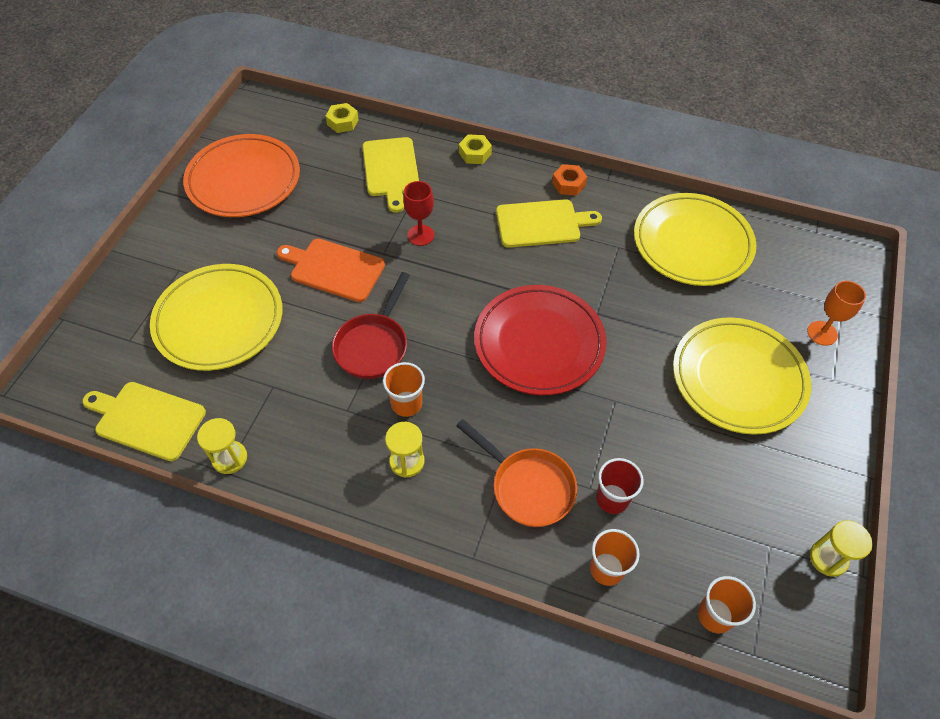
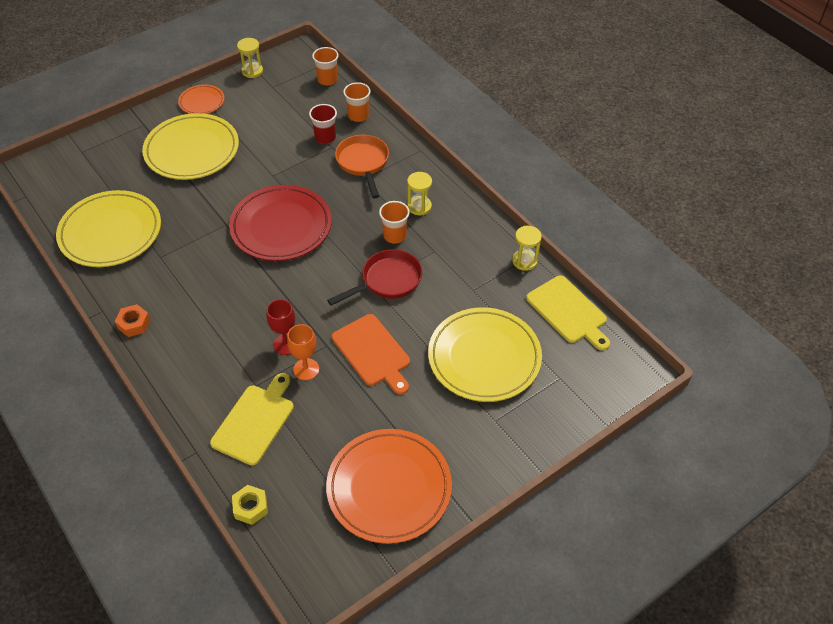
camera: 145 degrees left, 5 degrees down
(475, 153) = (172, 396): yellow nut -> none
(542, 223) = (190, 303): yellow cutting board -> none
(818, 457) = (202, 102): none -> orange plate
(822, 333) = (114, 146): orange goblet -> orange goblet (306, 369)

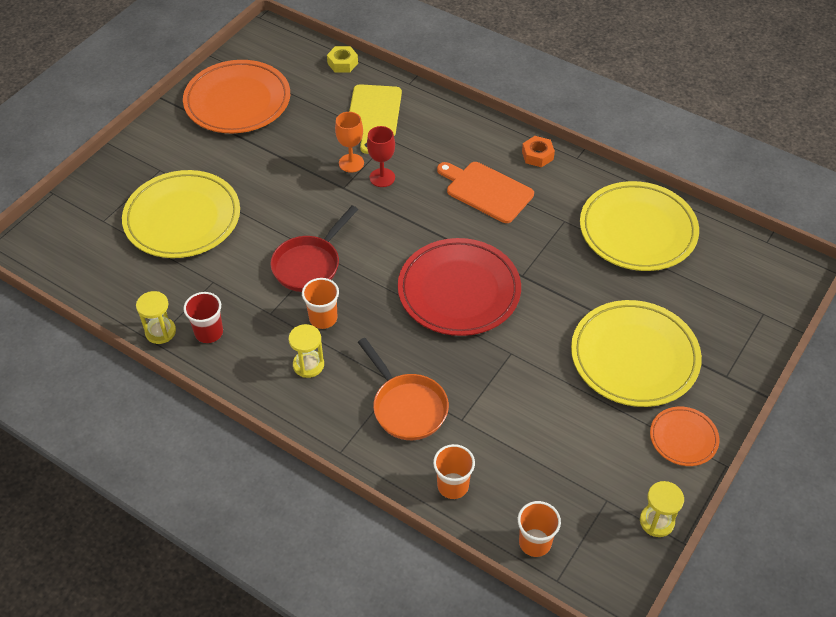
camera: 160 degrees right, 0 degrees up
(325, 137) = (478, 432): red cup -> red cup (209, 332)
(372, 352) = (295, 193): orange cutting board -> orange cutting board (486, 191)
(568, 311) = (101, 287): yellow cutting board -> none

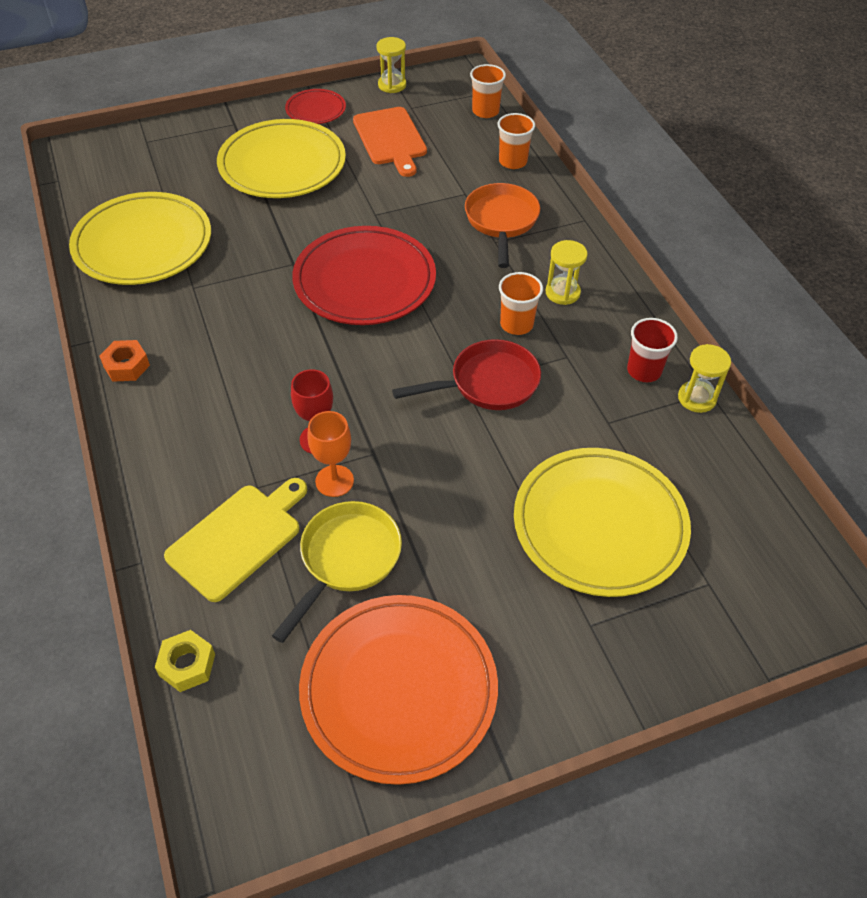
camera: 145 degrees left, 0 degrees up
(309, 133) = (346, 560): none -> yellow pan
(486, 191) = (227, 358): orange cutting board -> orange cutting board (390, 139)
(683, 438) = (316, 110): orange plate -> red plate

